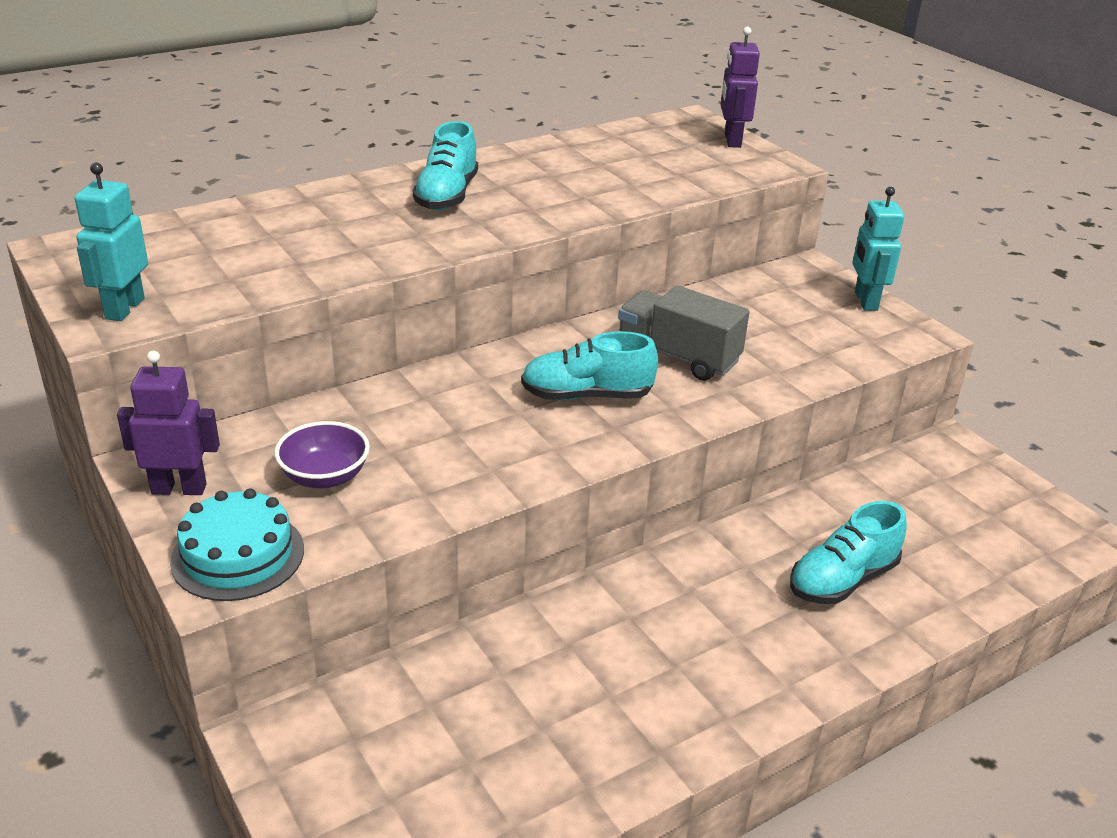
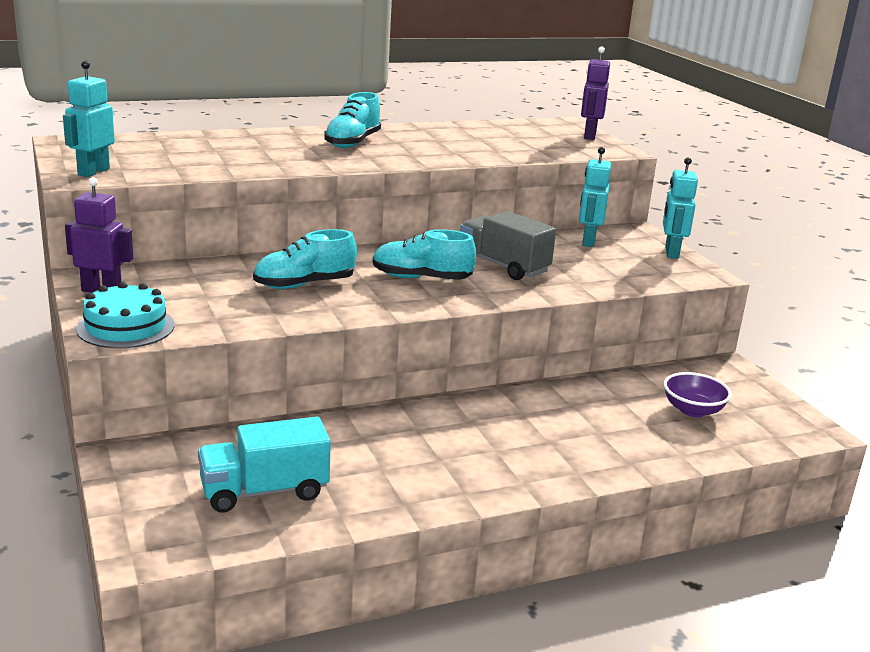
camera: 10 degrees right, 10 degrees down
(325, 476) = (206, 296): purple bowl -> purple bowl (693, 410)
(478, 765) = (264, 491): none -> turquoise truck
(761, 295) = (588, 241): none -> turquoise robot
(842, 580) = (596, 430): turquoise shoe -> turquoise shoe (304, 285)

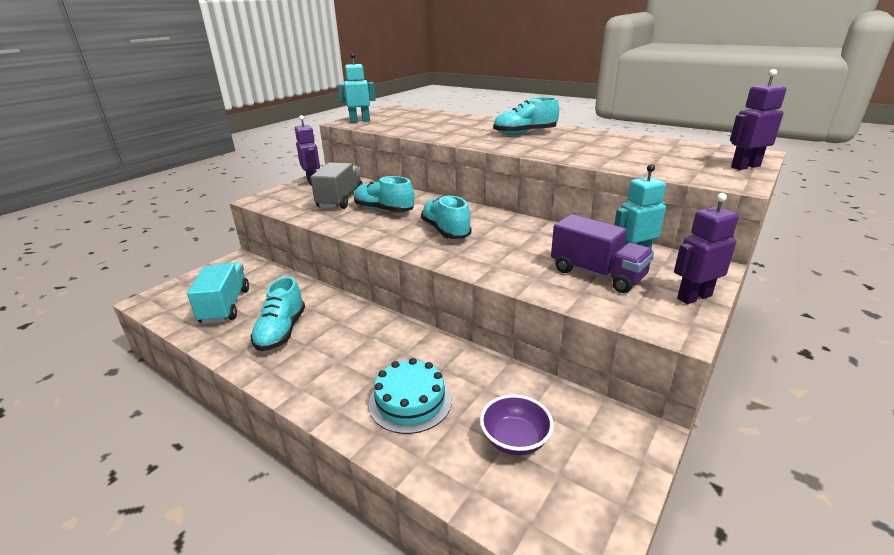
camera: 60 degrees right, 5 degrees up
(126, 327) = (276, 199): turquoise cake -> turquoise cake (410, 401)
(264, 491) = (225, 306): turquoise truck -> turquoise truck turned 45 degrees clockwise
(391, 467) = (281, 331): none -> turquoise shoe
(503, 266) = (515, 245): grey truck -> grey truck (340, 200)
(599, 262) = (597, 274): none -> purple truck
(671, 253) = (694, 297): turquoise robot -> purple robot

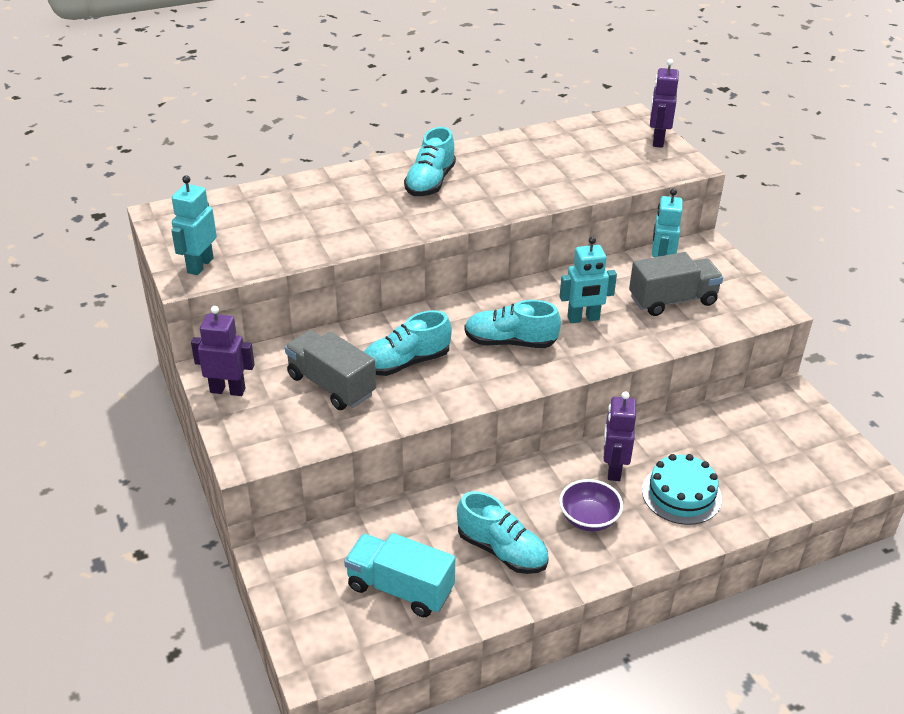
camera: 60 degrees left, 10 degrees up
(511, 246) = (583, 318): none -> turquoise robot
(515, 440) = (760, 456): purple bowl -> purple bowl (588, 518)
(597, 274) = (672, 300): purple truck -> grey truck
(694, 297) = (739, 278): purple robot -> purple robot (613, 469)

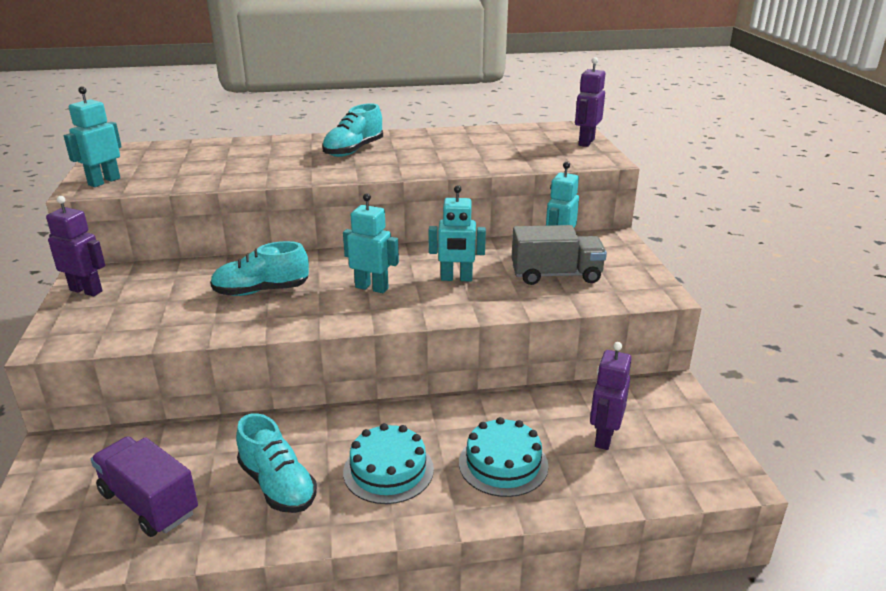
camera: 15 degrees right, 10 degrees down
(331, 385) = (179, 299): grey truck -> none
(400, 588) = (149, 503): turquoise truck -> purple truck
(510, 342) = (372, 288): turquoise shoe -> turquoise robot
(588, 518) = (388, 470): purple bowl -> turquoise cake
(613, 469) = (442, 427): purple robot -> purple robot (604, 437)

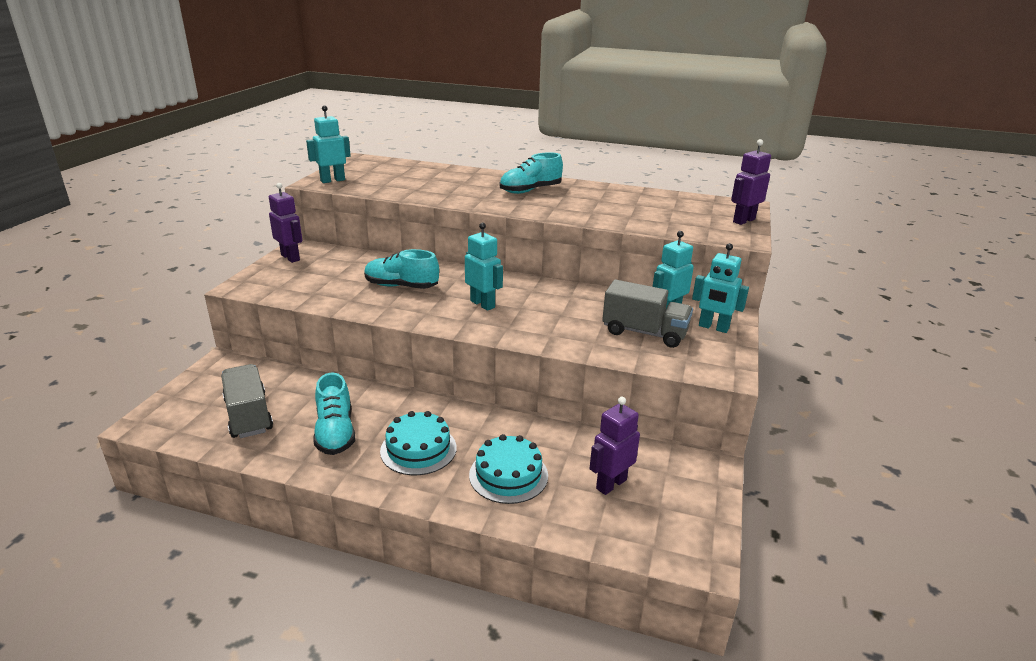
camera: 25 degrees right, 0 degrees up
(149, 503) = (249, 416): purple truck -> grey truck
(456, 278) = (556, 314): turquoise robot -> turquoise robot (713, 327)

